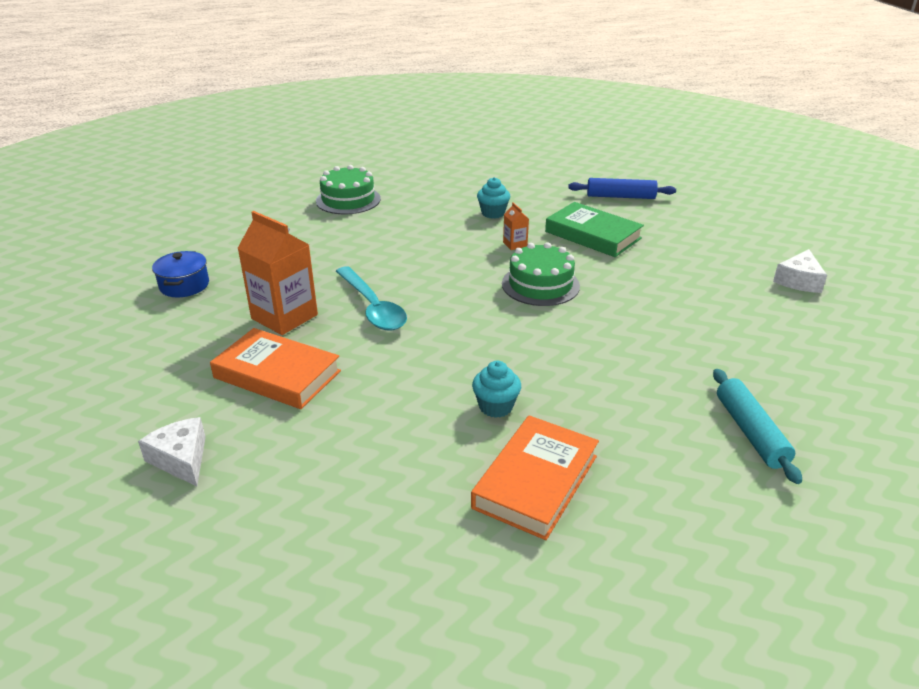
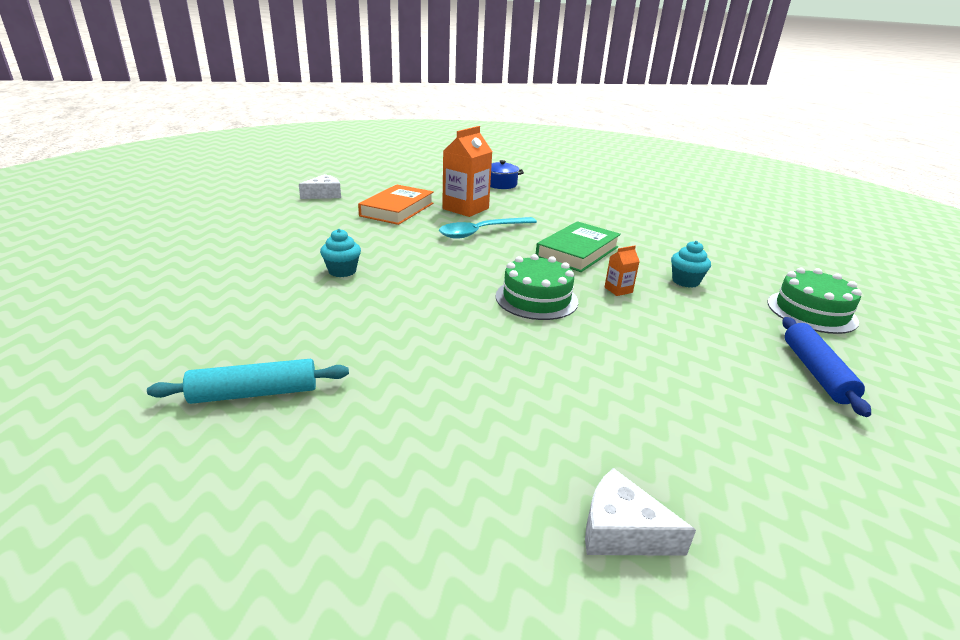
camera: 85 degrees right, 5 degrees down
(348, 200) = (662, 221): green cake -> green cake (811, 312)
(535, 481) = (249, 281): orange book -> none
(592, 235) = (672, 338): green book -> green book (577, 252)

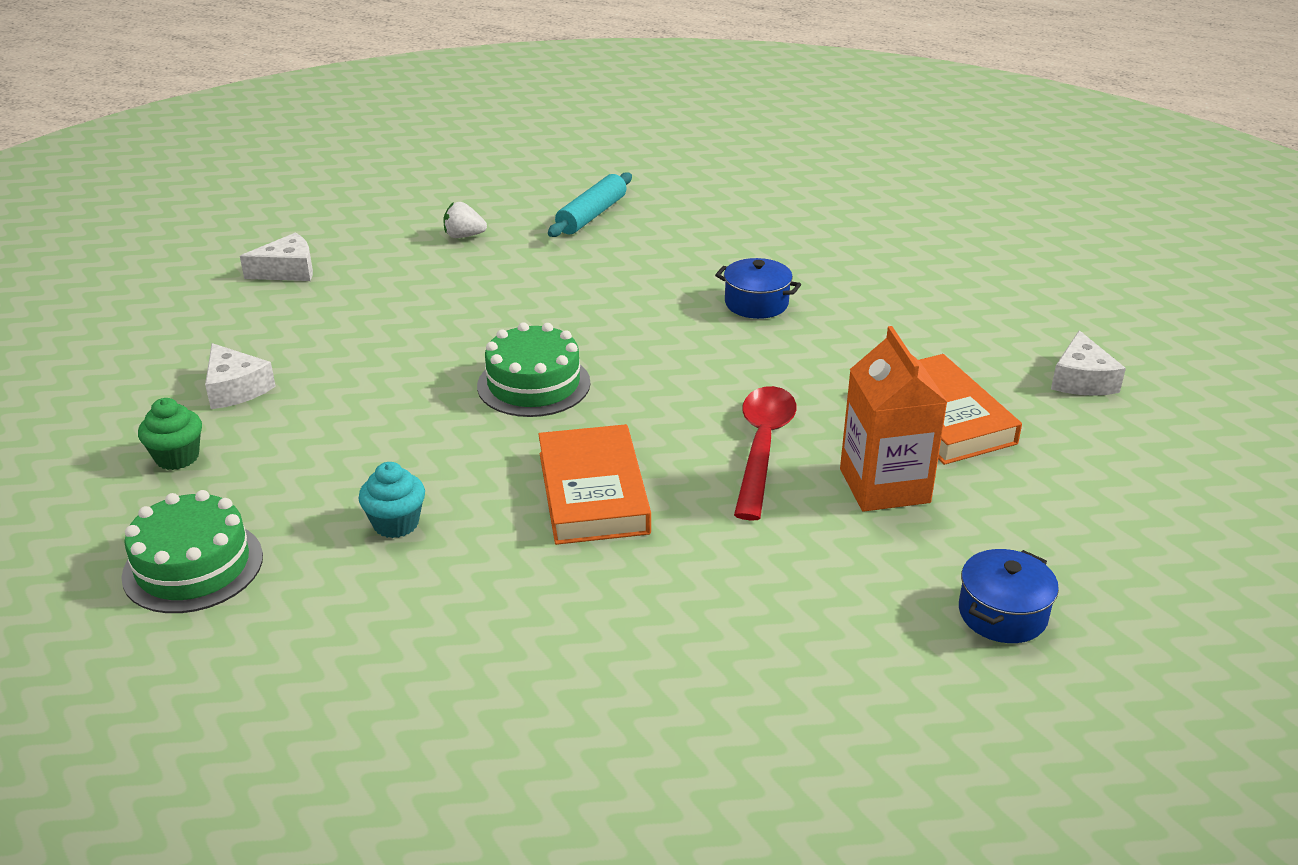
camera: 135 degrees right, 5 degrees up
(342, 271) = (756, 303): turquoise cupcake -> blue pot
(388, 449) = (464, 236): none -> white strawberry
(481, 232) = (762, 447): turquoise spoon -> red spoon
(577, 252) = (593, 492): green book -> orange book
(618, 290) = (465, 451): orange carton -> none
(752, 402) = (236, 389): none -> white cheese
(816, 372) = (177, 457): blue rolling pin -> green cupcake

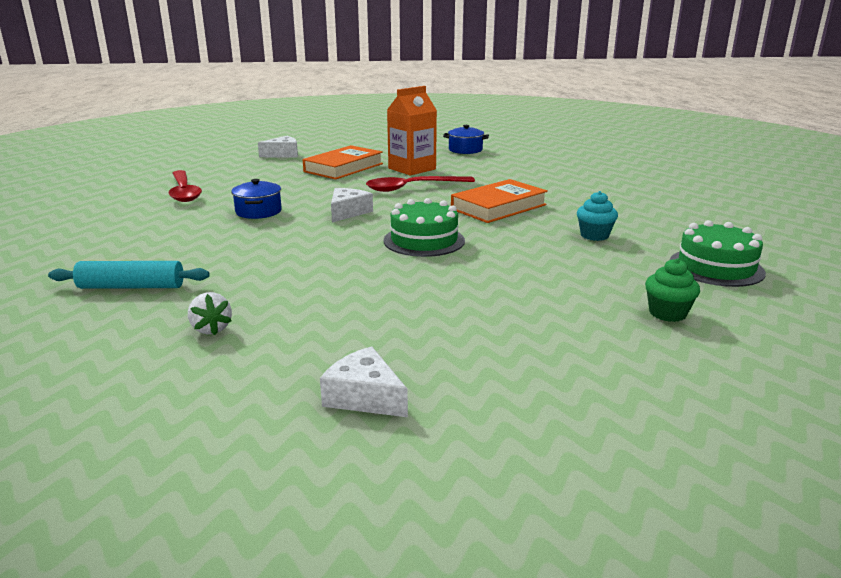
camera: 120 degrees left, 10 degrees down
(236, 389) = (572, 329): white cheese -> white cheese (348, 212)
(892, 269) = (184, 192): none -> red spoon

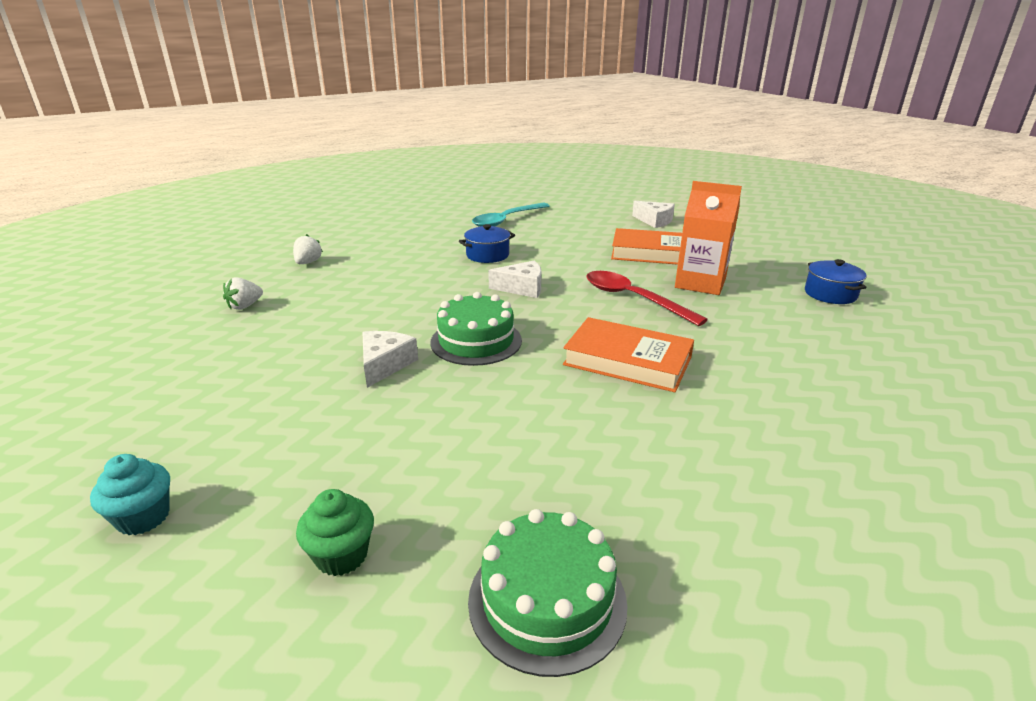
camera: 65 degrees right, 5 degrees up
(131, 287) = (308, 262): turquoise rolling pin -> white strawberry
(184, 192) = (506, 220): red spoon -> turquoise spoon
(364, 396) = (135, 391): white cheese -> white cheese (385, 364)
(594, 235) = (589, 452): turquoise cupcake -> turquoise cupcake (143, 517)

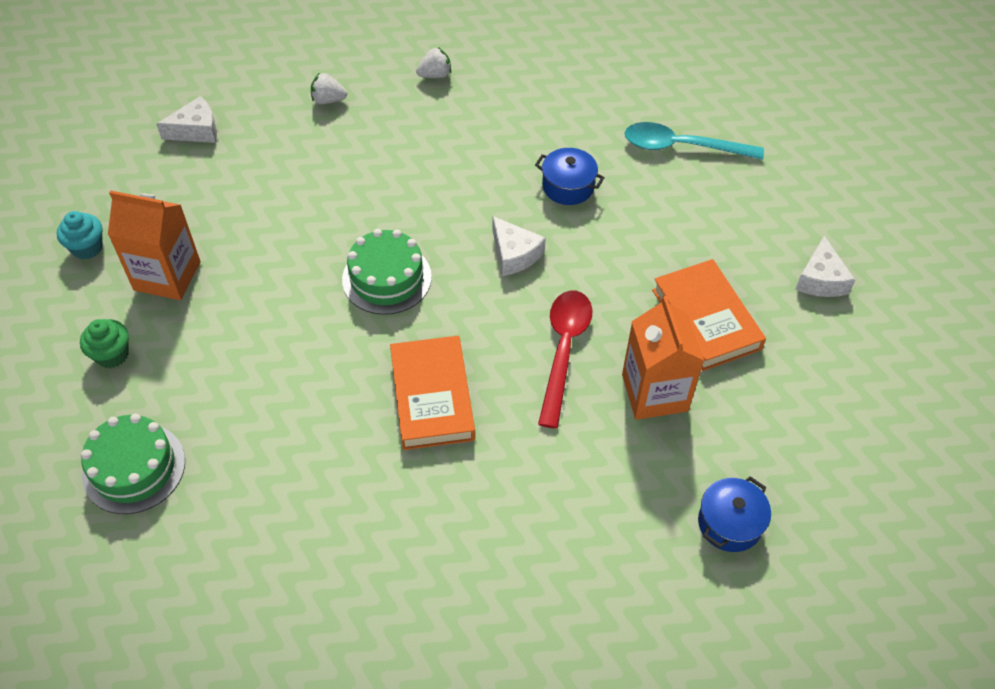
camera: 55 degrees right, 25 degrees up
(290, 464) = (167, 276): none -> orange carton
(385, 364) = (309, 245): white cheese -> white cheese (196, 130)

